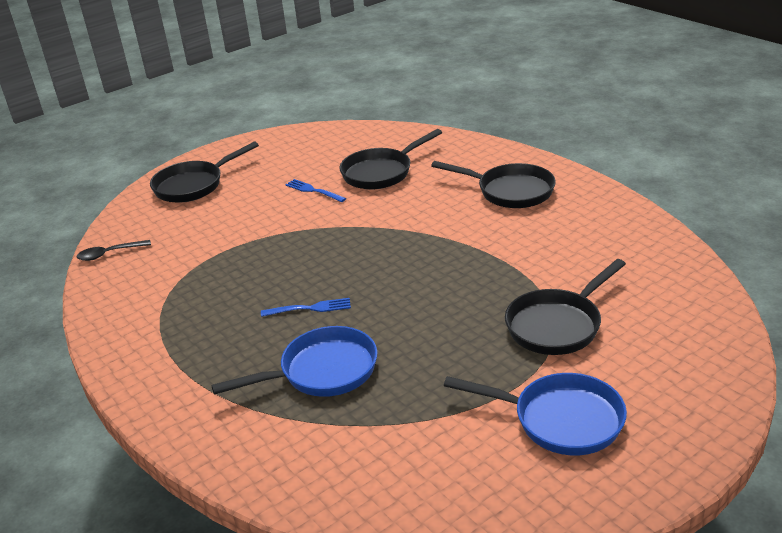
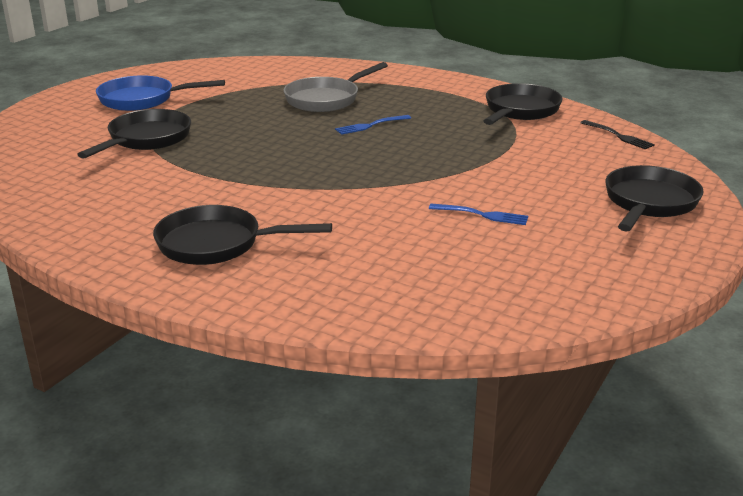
camera: 155 degrees right, 5 degrees down
(109, 254) = (618, 136): black spoon -> black fork
(322, 371) = (326, 99): blue pan -> grey pan
(381, 172) = (414, 248): black pan -> black pan (520, 111)

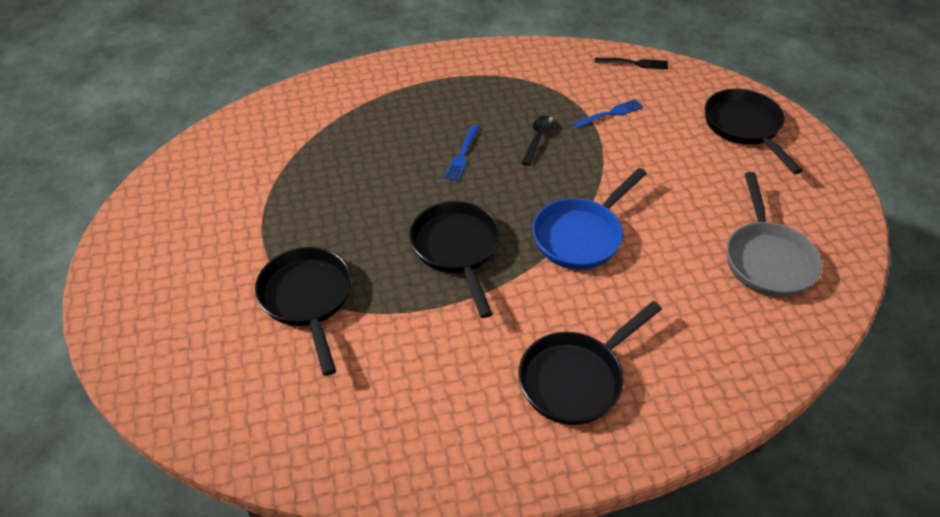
camera: 45 degrees left, 20 degrees up
(143, 100) = (207, 247): blue pan -> blue pan (581, 235)
(326, 99) = (375, 142): grey pan -> grey pan (767, 259)
(444, 139) = (538, 139): none -> black spoon
(482, 215) = (681, 209): blue fork -> blue fork (610, 114)
(520, 111) = (536, 70): black pan -> black pan (457, 250)

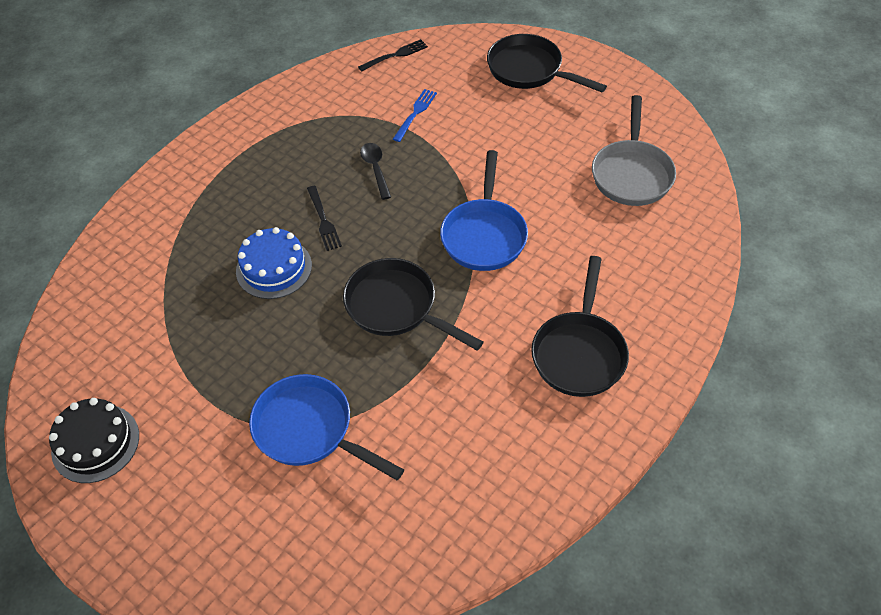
camera: 35 degrees left, 5 degrees up
(167, 217) = (95, 443): none -> black cake
(307, 299) = (310, 430): black pan -> blue pan
(394, 169) = (274, 268): none -> blue cake
(462, 155) = (323, 220): blue fork -> black fork
(767, 259) = (631, 173): grey pan -> grey pan turned 45 degrees clockwise

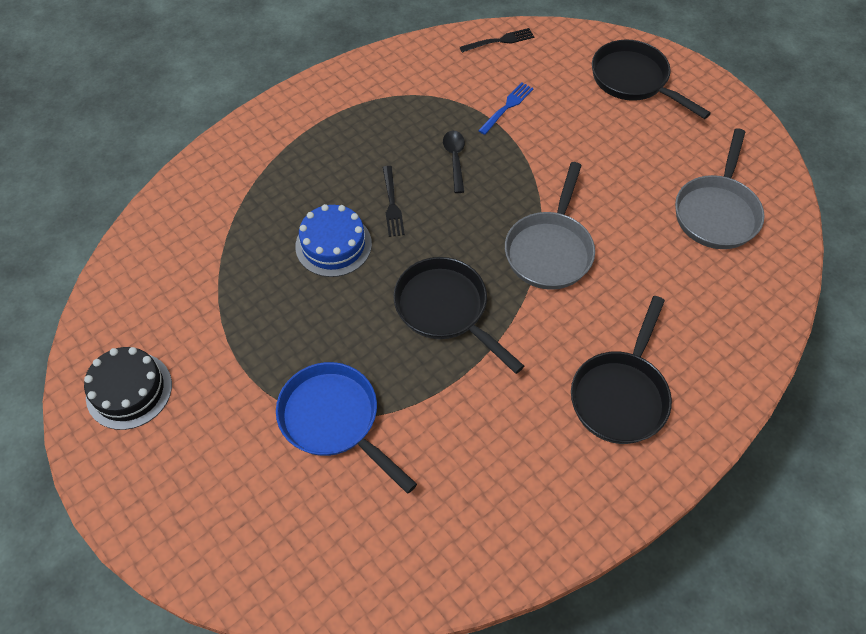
camera: 10 degrees right, 5 degrees up
(484, 235) = (550, 250): blue pan -> grey pan

